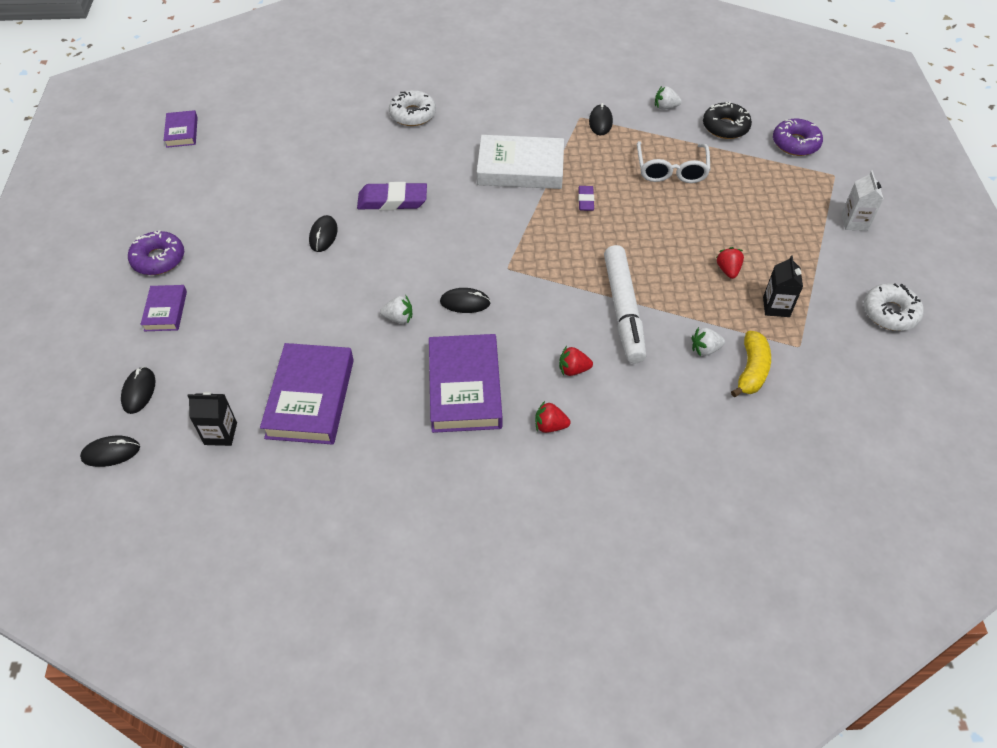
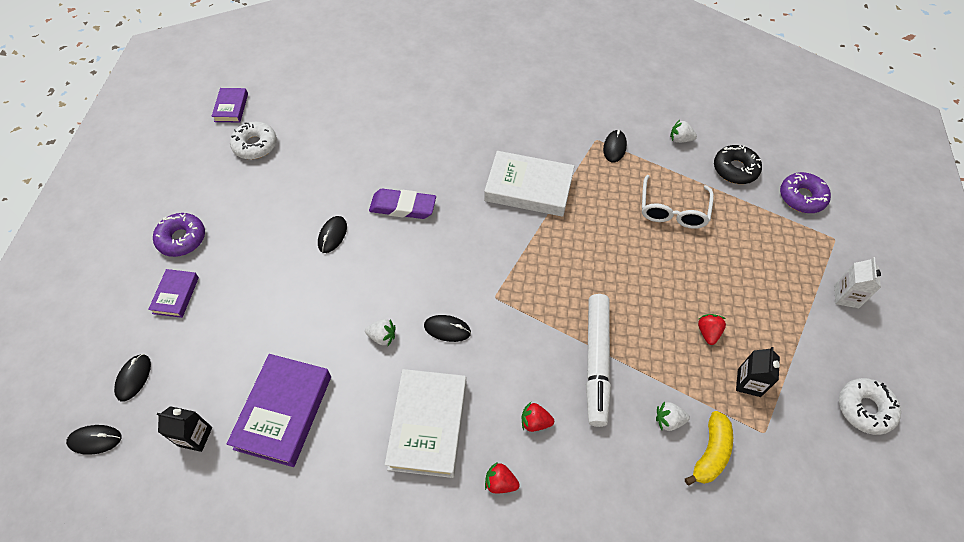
camera: 10 degrees right, 5 degrees up
(413, 114) = (440, 116): white donut -> white donut (255, 145)
(465, 388) = (428, 425): purple book -> white book
(586, 200) = (584, 233): purple eraser -> none

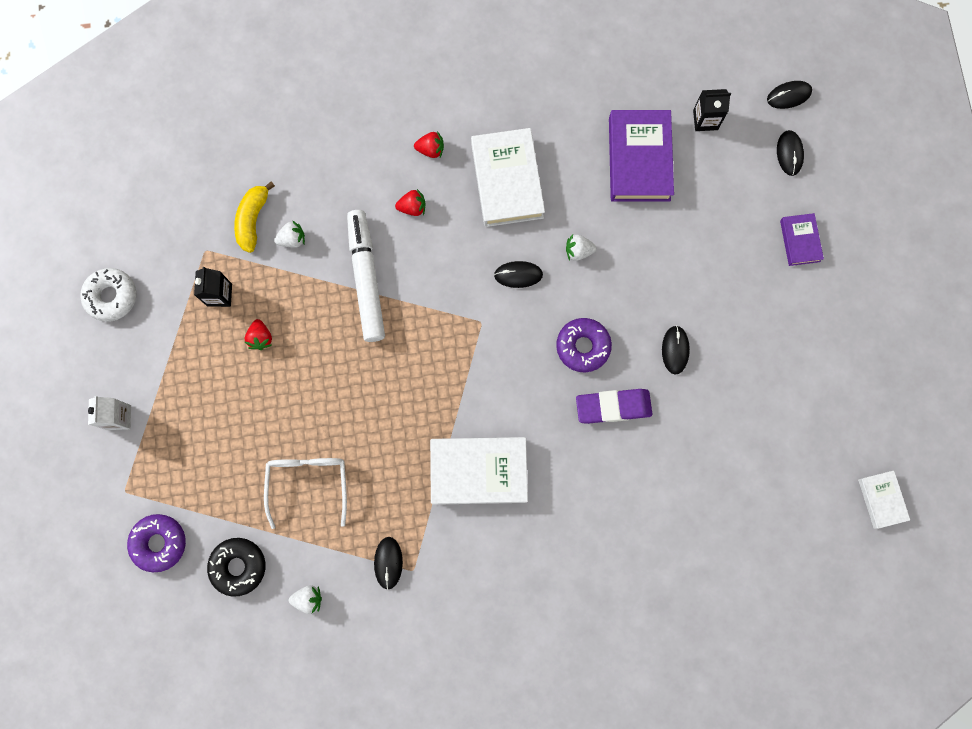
camera: 165 degrees right, 20 degrees up
(182, 239) = (831, 304): purple donut -> purple donut (583, 346)
(231, 107) = (881, 499): purple book -> white book
(255, 145) = (821, 449): white donut -> none

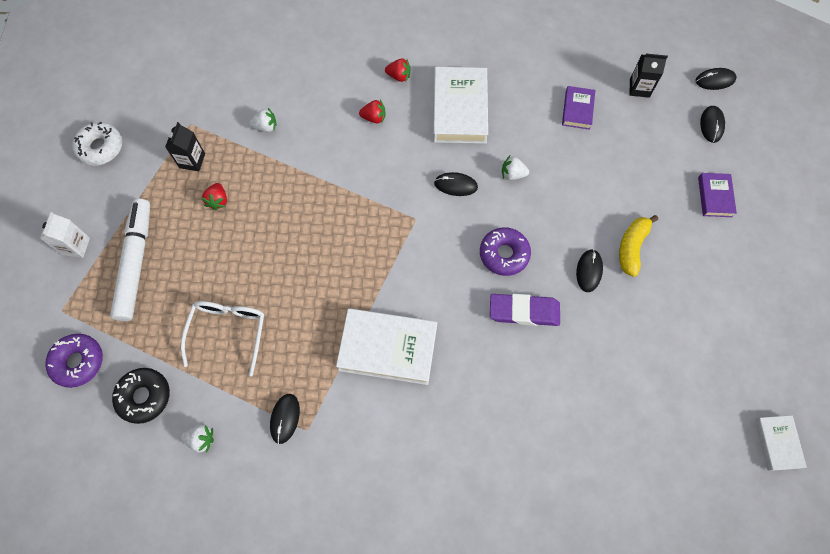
camera: 10 degrees right, 10 degrees down
(253, 220) = (236, 107): yellow banana -> yellow banana (631, 247)
(366, 279) = (321, 167): white marker -> white marker (136, 263)
(639, 159) = (577, 110): purple book -> purple book, size x0.53

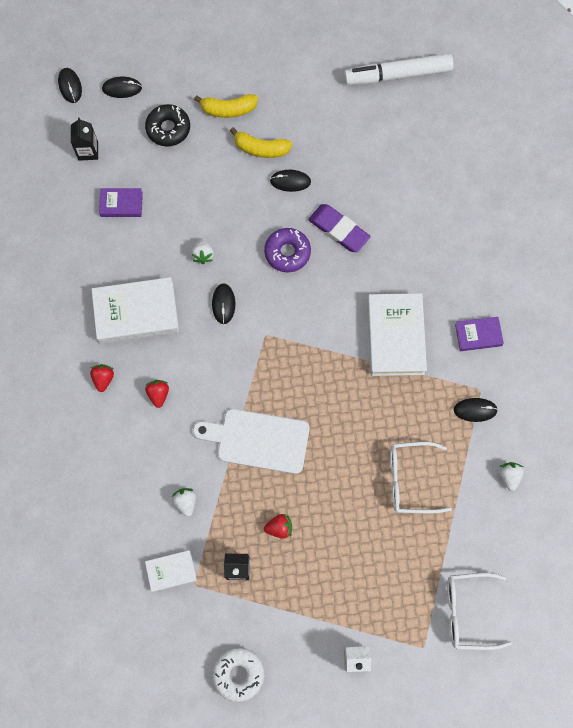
camera: 100 degrees left, 5 degrees up
(78, 362) = (468, 611): purple donut -> white glasses
(136, 263) = (360, 590): white marker -> white marker (397, 75)
(144, 396) = (485, 538): black donut -> black donut (168, 129)
(307, 195) = (258, 440): none -> white cutting board
(524, 311) = (338, 230): purple eraser -> purple eraser turned 45 degrees counterclockwise
(682, 222) = (228, 109): none -> yellow banana
(715, 197) = (198, 85): purple book -> purple book (478, 335)
(777, 443) = (408, 40): white book -> white book (171, 571)

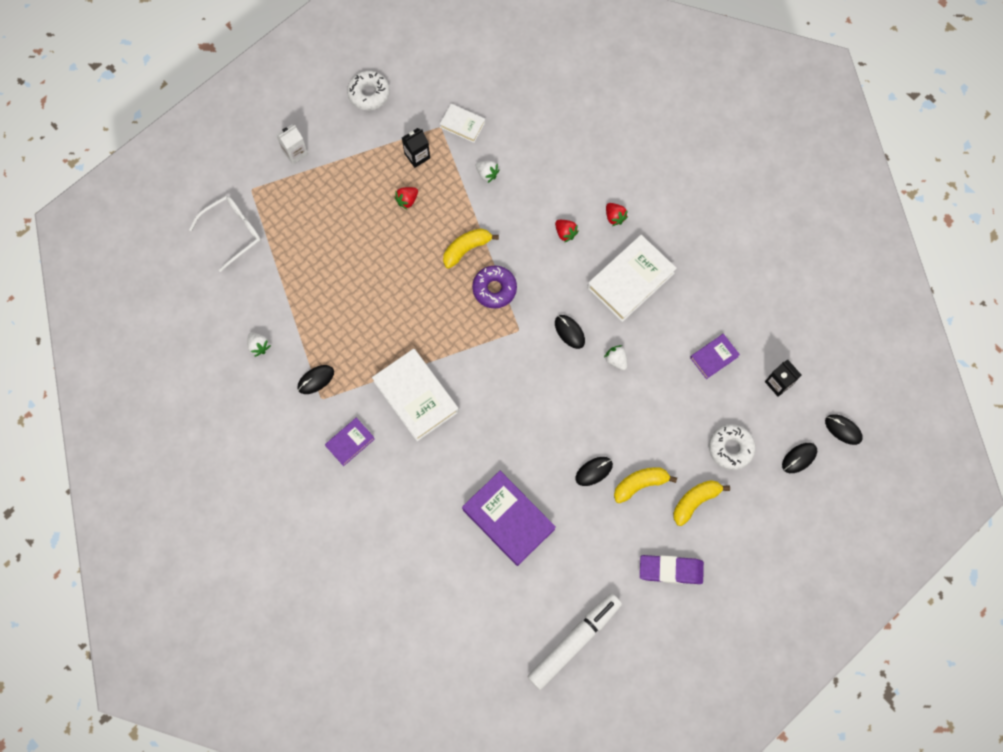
camera: 145 degrees right, 0 degrees up
(168, 129) = (730, 448): black donut -> white donut
(171, 571) = (462, 125): white book -> white book turned 75 degrees clockwise
(258, 440) = (466, 249): white cutting board -> yellow banana
(287, 252) = (550, 407): purple donut -> purple donut (494, 289)
(338, 230) = (523, 455): purple eraser -> purple eraser (670, 570)
(386, 190) = (508, 519): none -> purple book
(410, 480) = (333, 295): white glasses -> none

